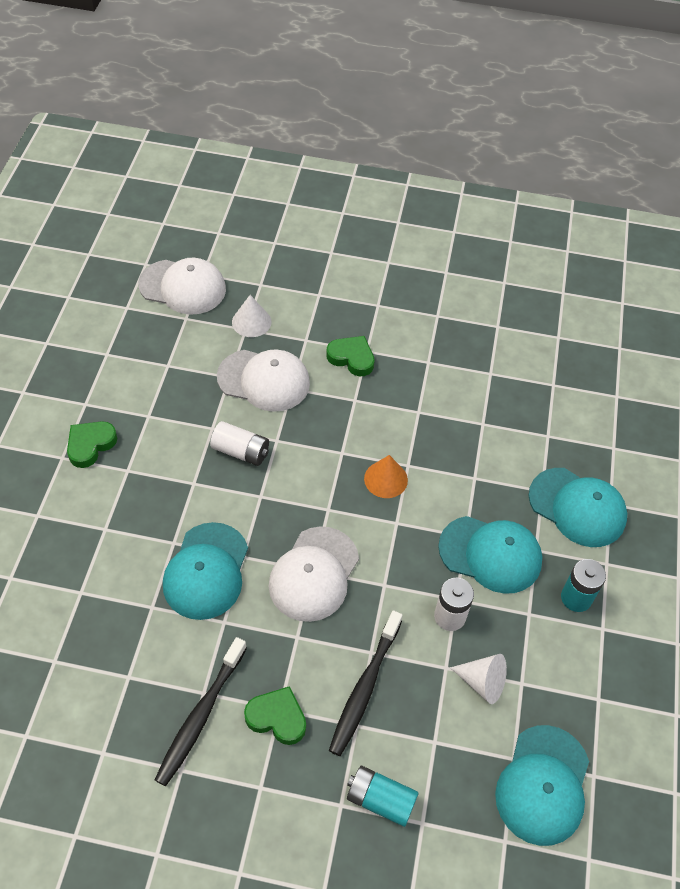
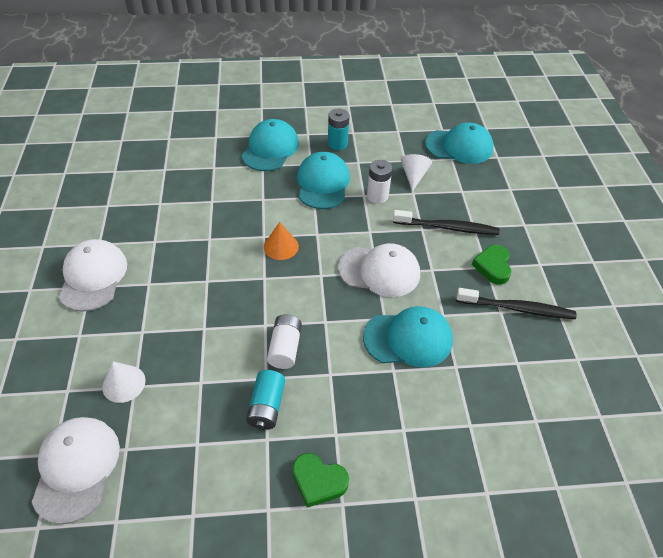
camera: 105 degrees left, 5 degrees down
(264, 380) = (199, 352): white cap -> white cap (93, 277)
(351, 358) = (159, 292): green heart -> none
(380, 800) = (510, 208): turquoise battery -> turquoise battery (267, 406)

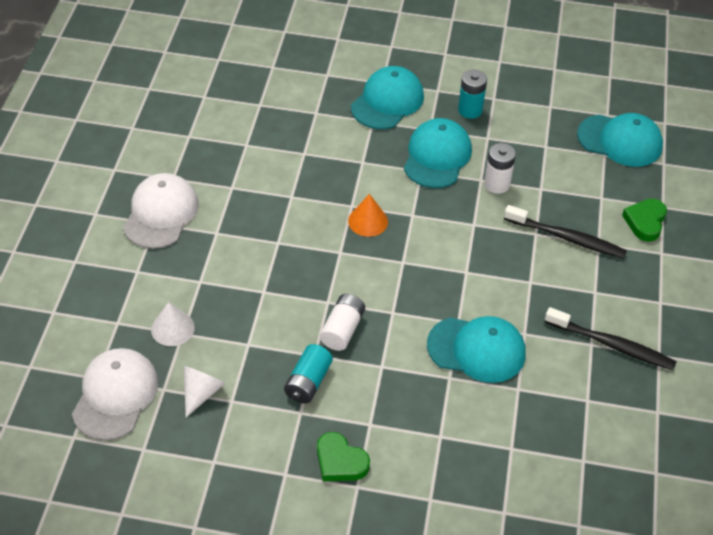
camera: 15 degrees right, 0 degrees up
(379, 271) = (470, 271): white cap -> none
(414, 176) = (549, 168): white cone -> white cone (201, 392)
(493, 266) = (602, 293): green heart -> green heart (645, 222)

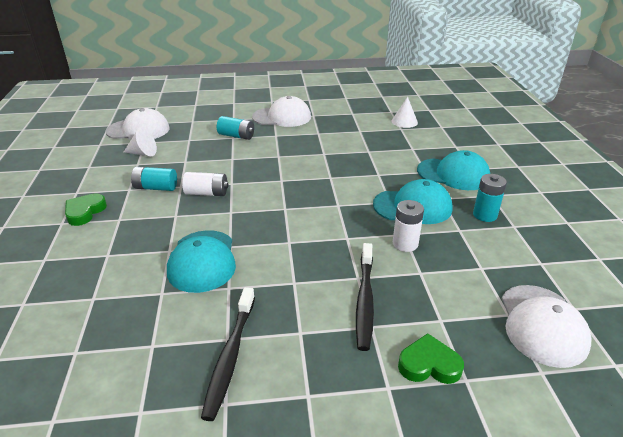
camera: 75 degrees right, 15 degrees down
(172, 328) = (192, 136): white cone -> white cone (404, 122)
(197, 276) = (236, 136): none -> turquoise battery
(368, 221) = (318, 186): orange cone -> none
(620, 141) = (542, 325): turquoise cap -> white cap

